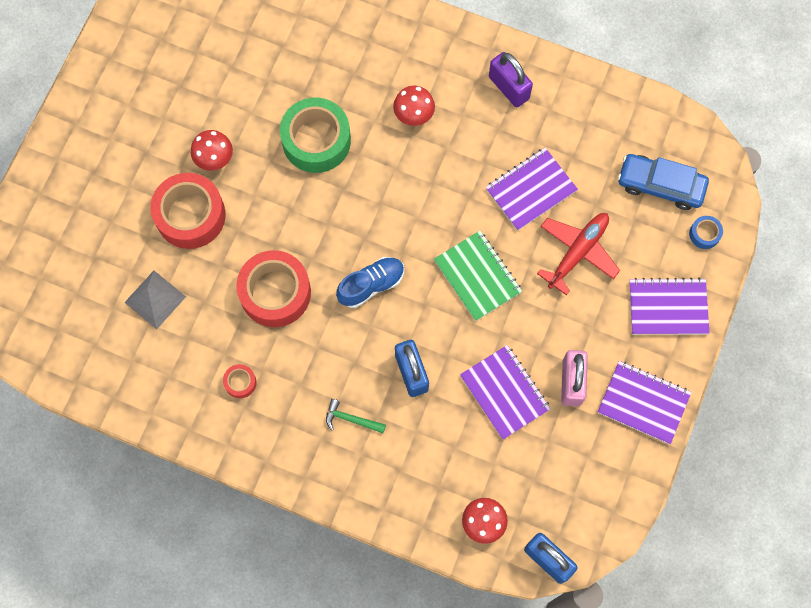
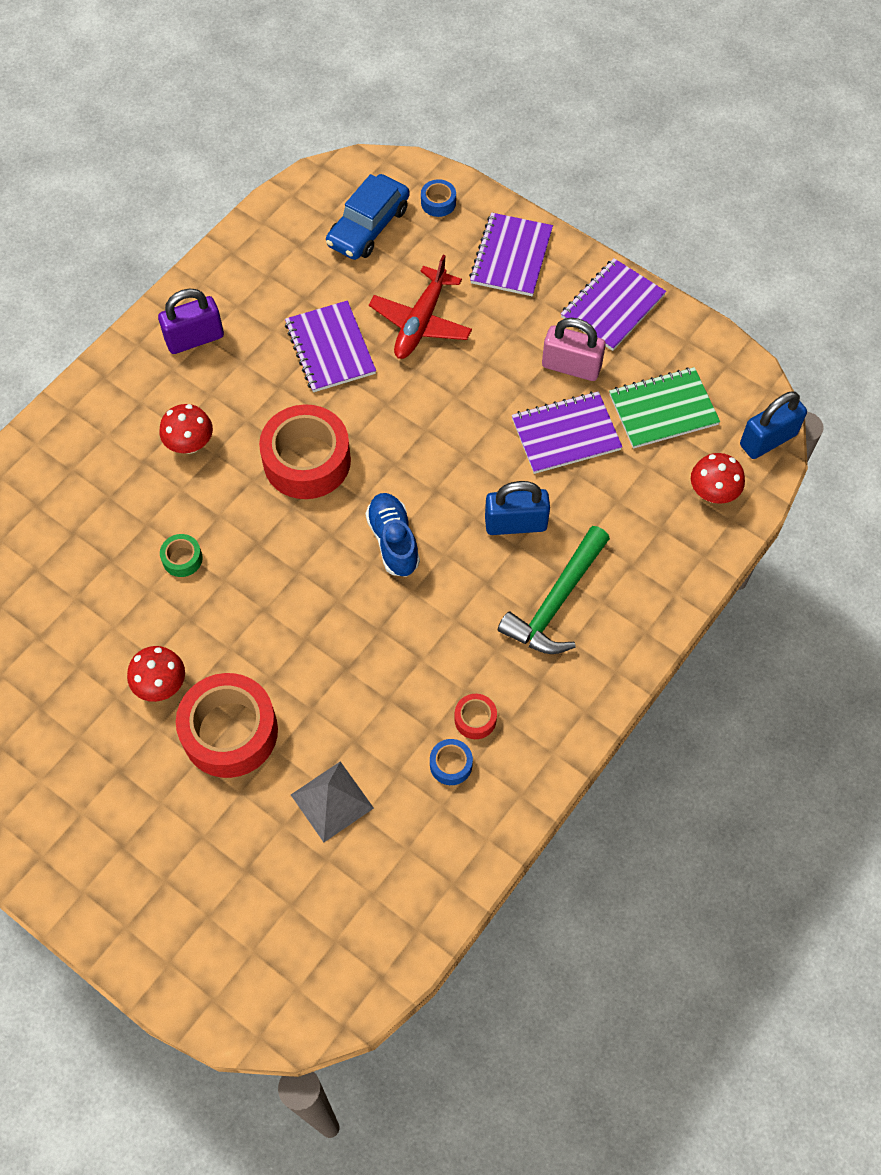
camera: 75 degrees left, 10 degrees down
(201, 374) = (451, 764): none -> blue tape
(275, 292) = (369, 652): red tape -> red tape (307, 461)
(316, 140) = (182, 559): green tape -> green tape, size x0.44
(351, 419) = (556, 602): green hammer -> green hammer, size x1.94
(477, 276) = (418, 427): green notebook -> green notebook (663, 410)
(577, 252) = (421, 322): red plane -> red plane turned 120 degrees counterclockwise

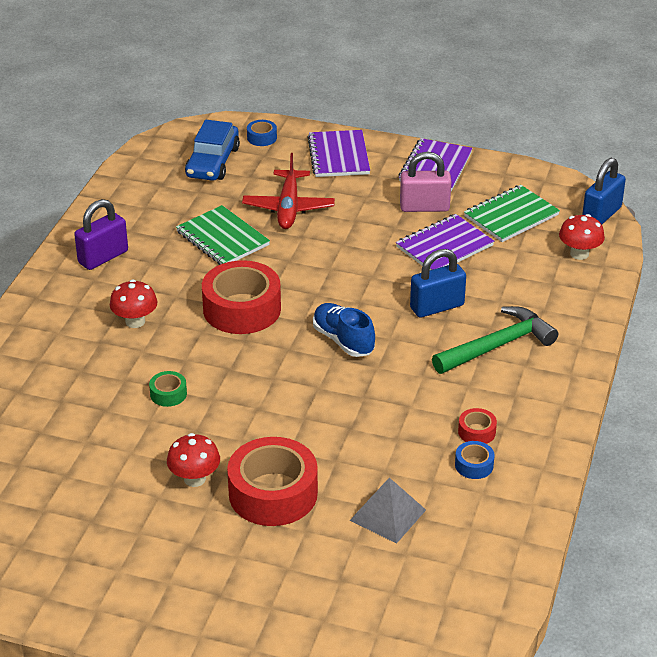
camera: 20 degrees left, 25 degrees down
(330, 348) = (222, 238): purple notebook -> green notebook
(556, 602) = (498, 345): green hammer -> green hammer turned 135 degrees counterclockwise

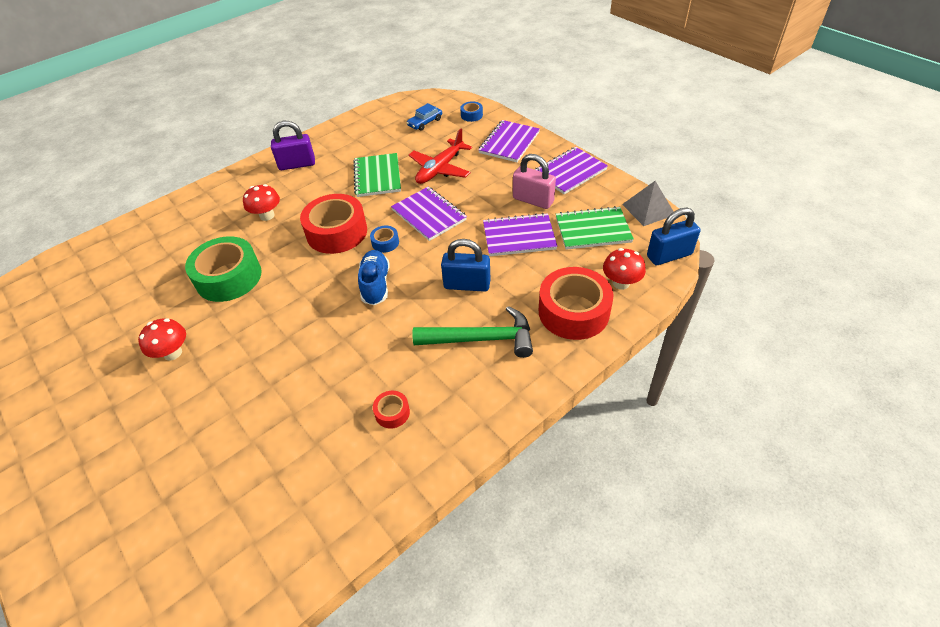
camera: 35 degrees right, 10 degrees up
(168, 394) = (229, 277): green tape -> green tape, size x2.27
(212, 162) = (425, 122): blue car -> blue car, size x0.60
(273, 493) = (204, 392): red tape -> red tape (573, 312)
(327, 258) = (429, 215): none -> purple notebook
(387, 515) = (255, 457): grey pyramid -> grey pyramid (648, 209)
(474, 465) = (360, 444): blue tape -> blue tape (385, 243)

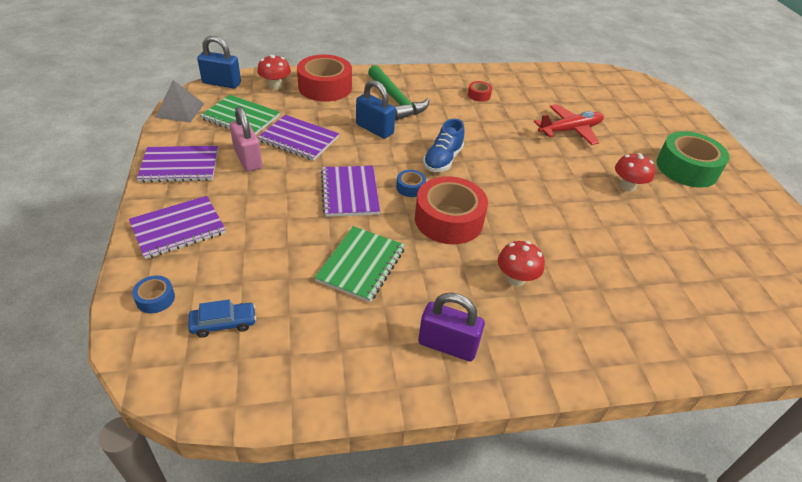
camera: 155 degrees left, 5 degrees down
(229, 277) = (572, 226): green tape -> green tape (686, 168)
(440, 169) = (287, 236): red plane -> red plane (570, 130)
(482, 339) = (396, 100): green hammer -> green hammer turned 150 degrees counterclockwise

